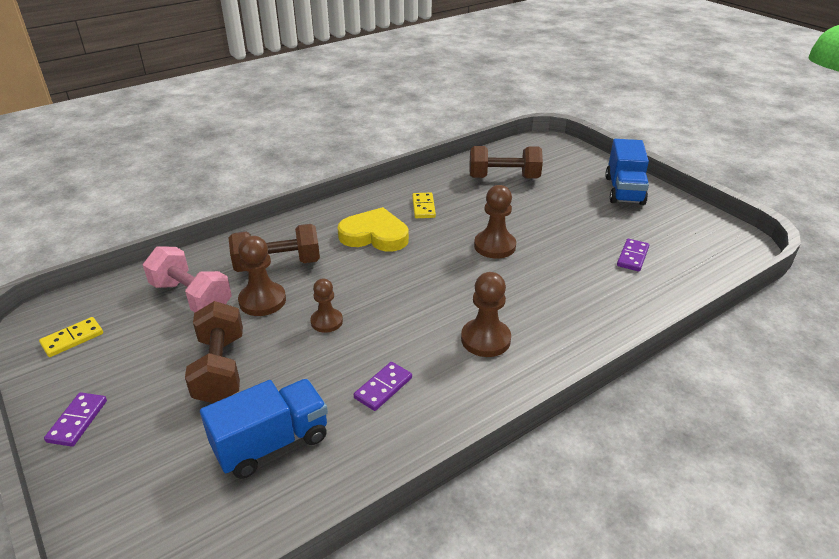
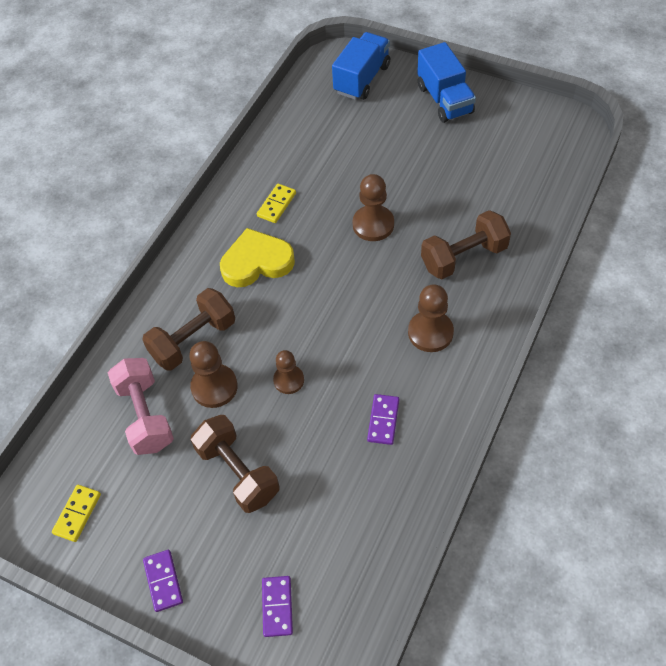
camera: 25 degrees left, 20 degrees up
(191, 297) = (145, 416): pink dumbbell -> pink dumbbell turned 60 degrees clockwise
(272, 443) = (336, 513): blue truck -> blue truck (362, 79)
(423, 207) = (276, 205): yellow domino -> yellow domino turned 60 degrees clockwise
(503, 178) = (326, 130): brown dumbbell -> brown dumbbell (464, 257)
(632, 257) = (494, 183): purple domino -> purple domino (277, 607)

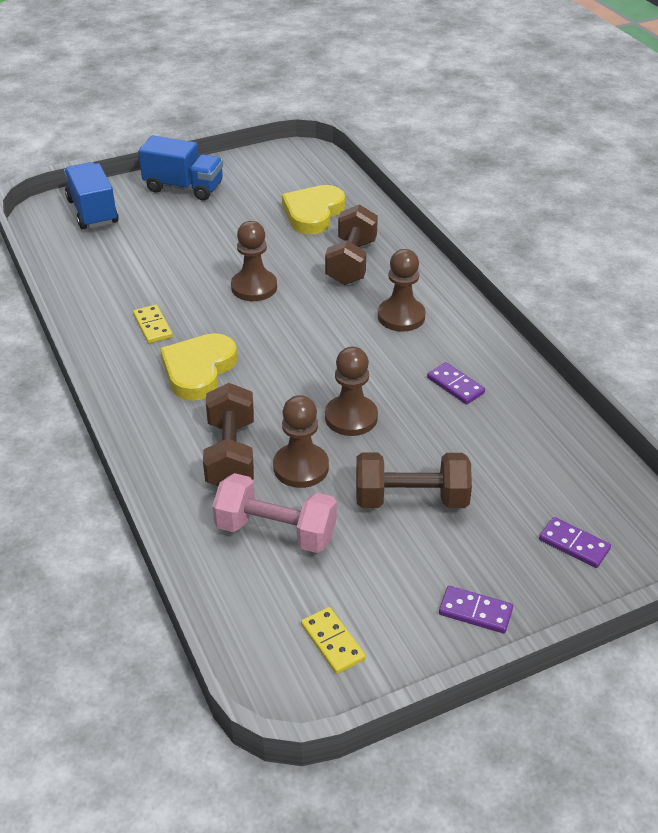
camera: 55 degrees left, 15 degrees down
(288, 380) = (351, 417): brown pawn -> brown pawn, size x1.51
(499, 191) = (313, 213): none -> yellow heart

